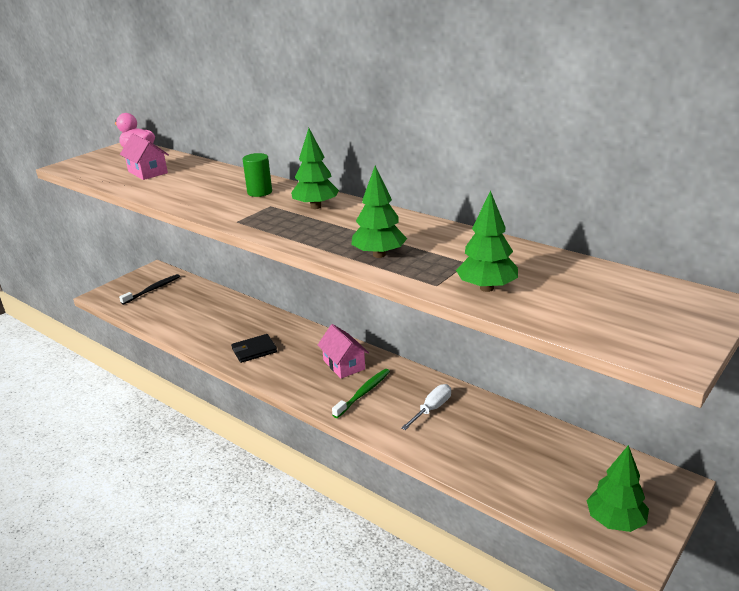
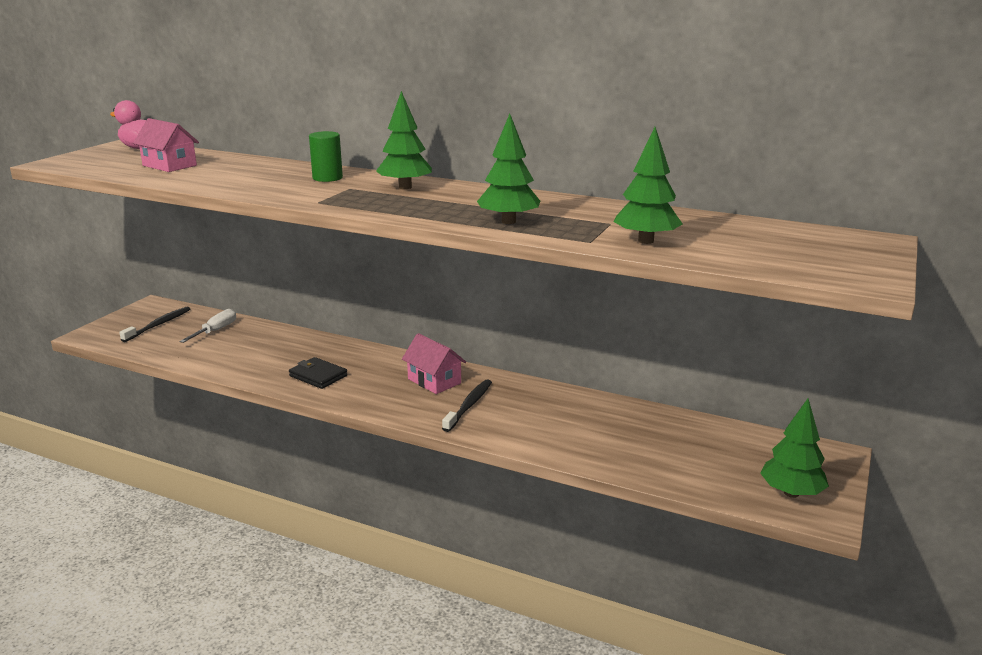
camera: 15 degrees left, 5 degrees down
(254, 350) = (318, 376): black wallet -> black wallet turned 75 degrees clockwise
(363, 393) = (469, 405): green toothbrush -> black toothbrush
(431, 409) = (554, 413): white screwdriver -> white screwdriver (215, 331)

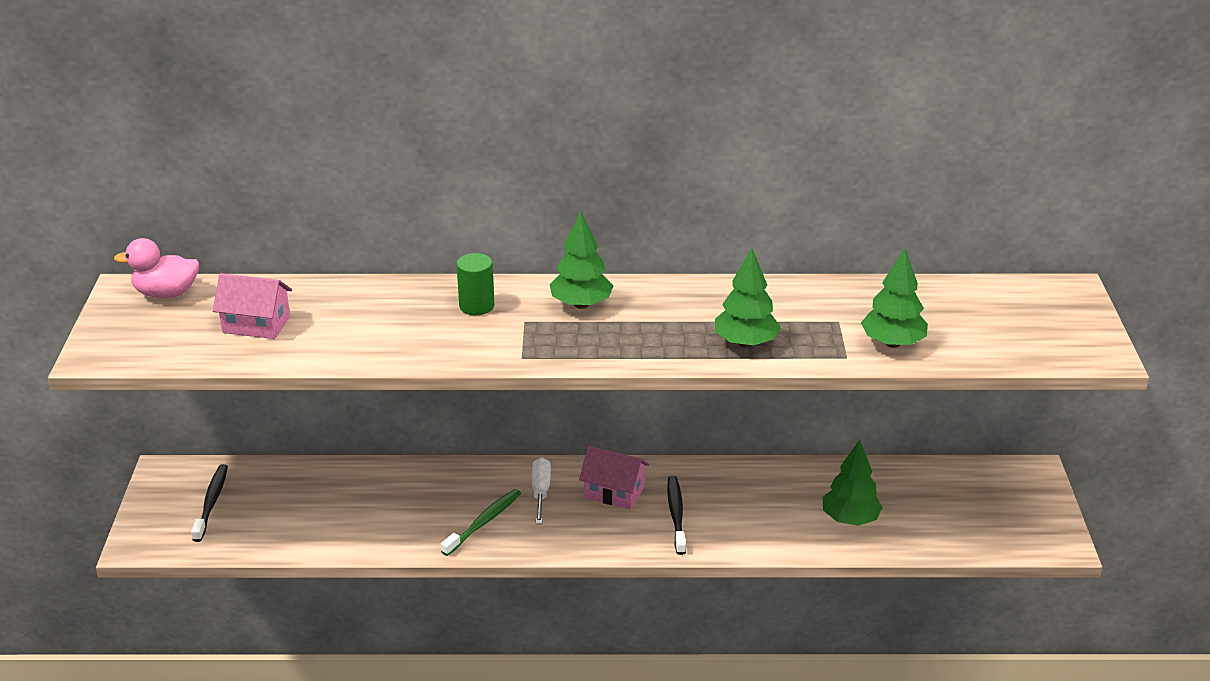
camera: 25 degrees left, 10 degrees up
(215, 331) = (295, 491): white screwdriver -> white screwdriver (541, 492)
(318, 376) = (483, 522): black wallet -> green toothbrush
(791, 493) = (1023, 527): green tree -> green tree (850, 519)

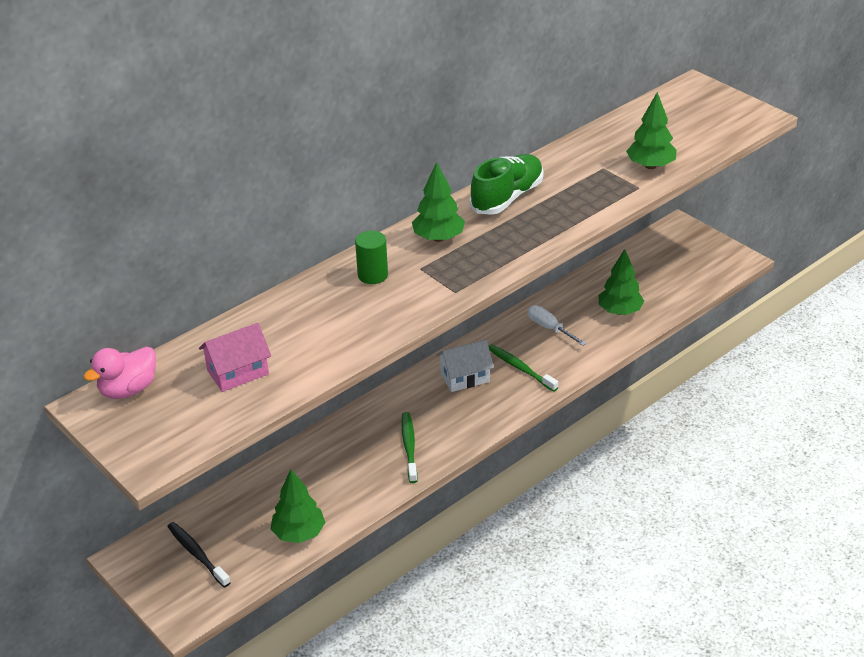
camera: 40 degrees left, 5 degrees up
(541, 492) = (419, 405): white screwdriver -> white screwdriver (550, 328)
(614, 492) = (465, 377): pink house -> white house
(676, 514) = (520, 368): black toothbrush -> green toothbrush
(699, 301) = (507, 197): none -> green shoe
(745, 343) = (572, 209): green tree -> green tree (299, 533)

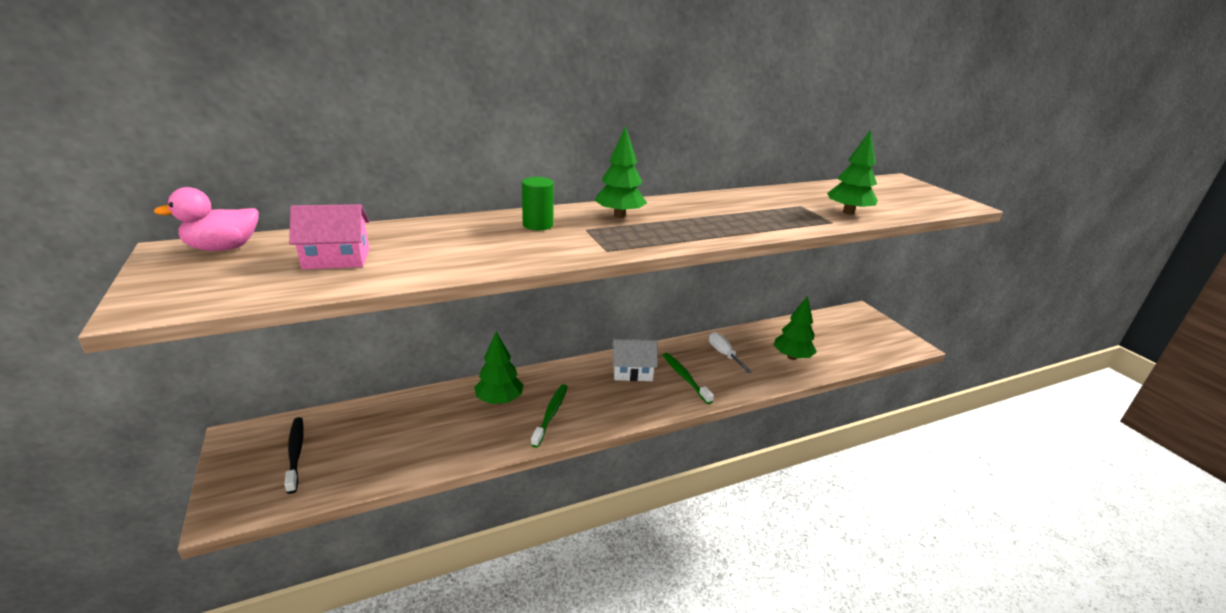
camera: 15 degrees right, 10 degrees down
(299, 533) = (398, 462): green tree -> green tree (499, 400)
(507, 197) = (700, 205): green shoe -> none

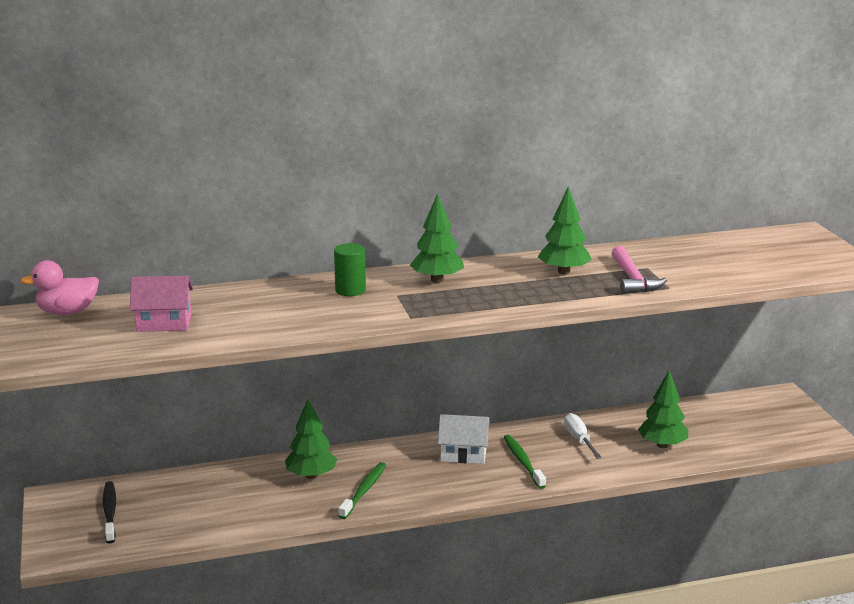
camera: 10 degrees right, 5 degrees down
(795, 215) = (633, 279): none -> pink hammer
(848, 212) = (697, 276): green tree -> green tree (564, 271)

